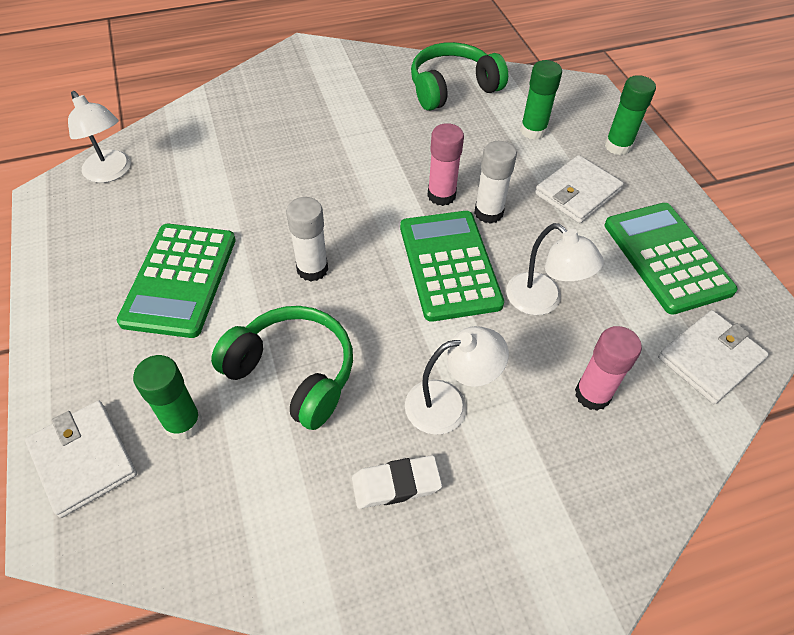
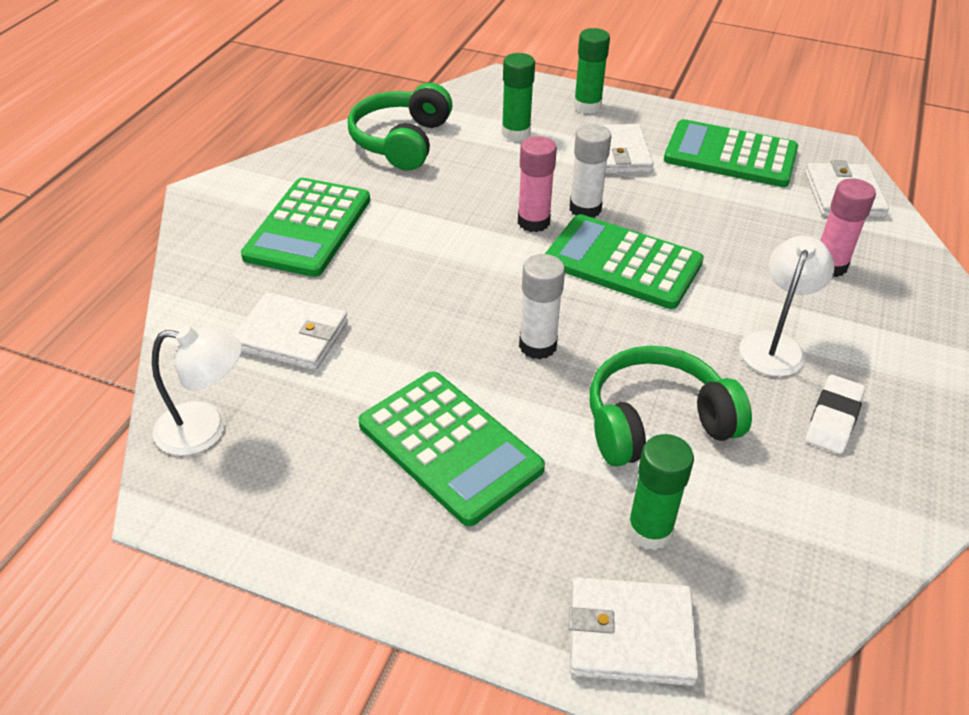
camera: 50 degrees left, 10 degrees down
(215, 157) = (291, 335): none -> white wallet
(318, 104) = (308, 228): none -> green calculator
(542, 301) = (714, 237): white lamp -> none

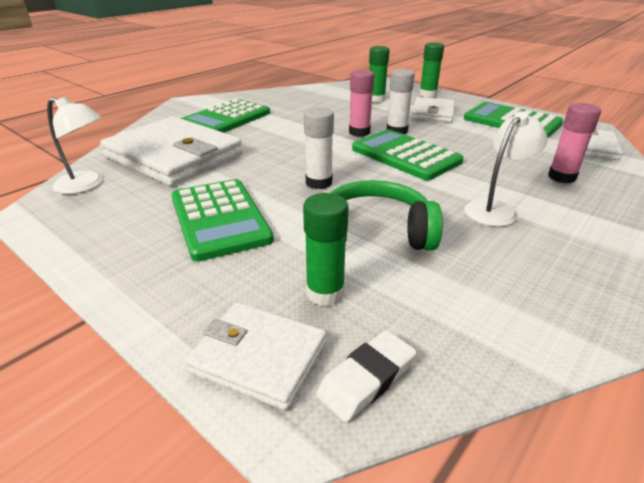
camera: 20 degrees right, 10 degrees down
(291, 335) = (174, 156): white wallet -> white wallet, size x1.85
(401, 141) = (307, 96): green headphones -> none
(833, 418) = (524, 257): white eraser -> white eraser (367, 378)

